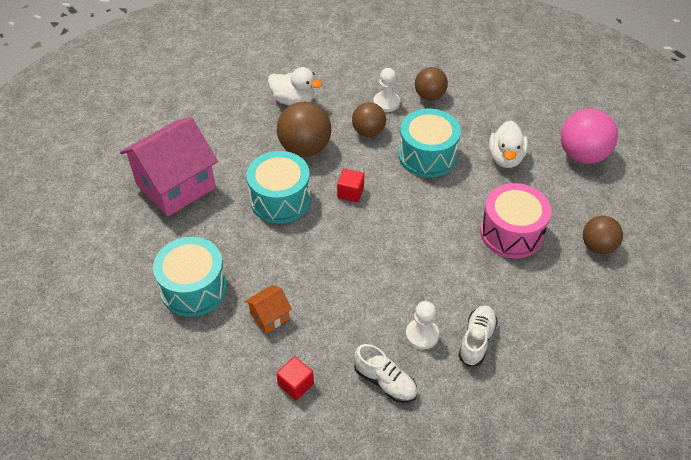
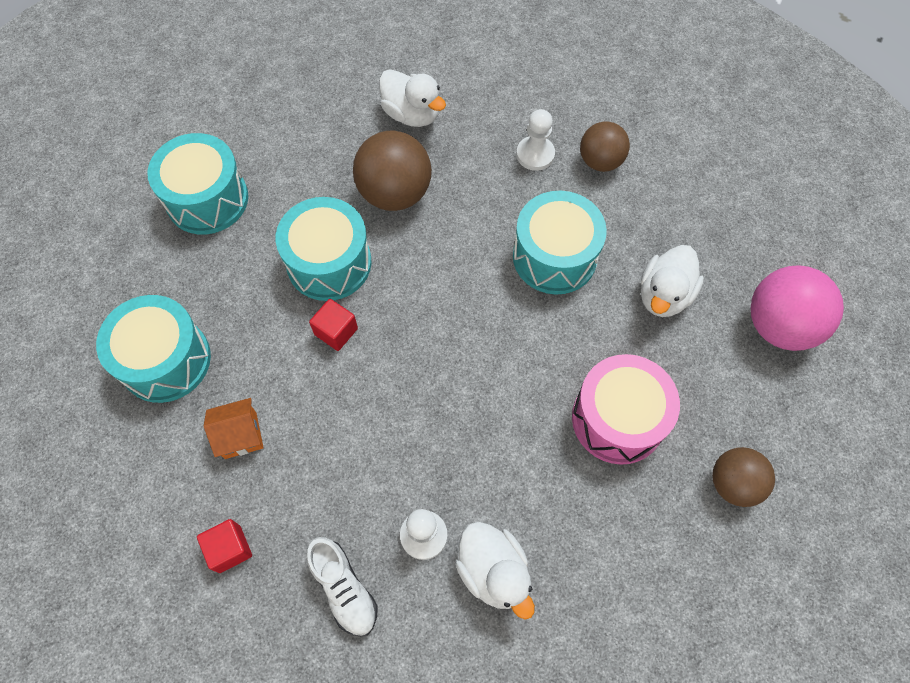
camera: 20 degrees right, 15 degrees up
(175, 185) = (207, 199): pink house -> turquoise drum
(350, 192) = (425, 282): red cube -> red cube (336, 331)
(368, 132) = (490, 193): brown ball -> none
(476, 340) = (493, 571): white shoe -> white duck

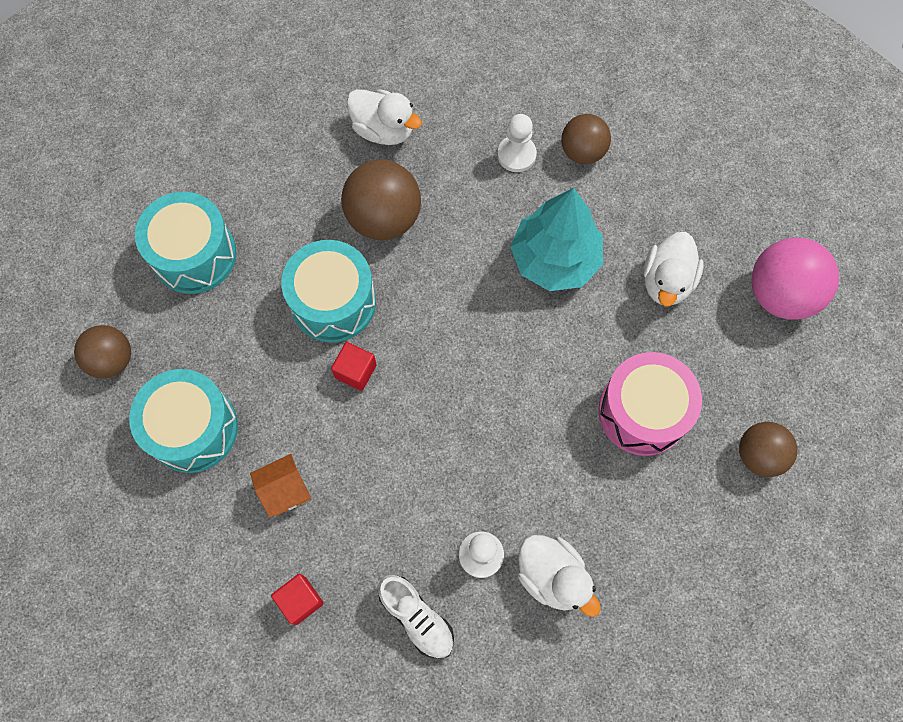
camera: 10 degrees left, 5 degrees up
(105, 283) = (112, 360): none -> brown ball
(554, 256) = (554, 259): turquoise drum -> turquoise tree

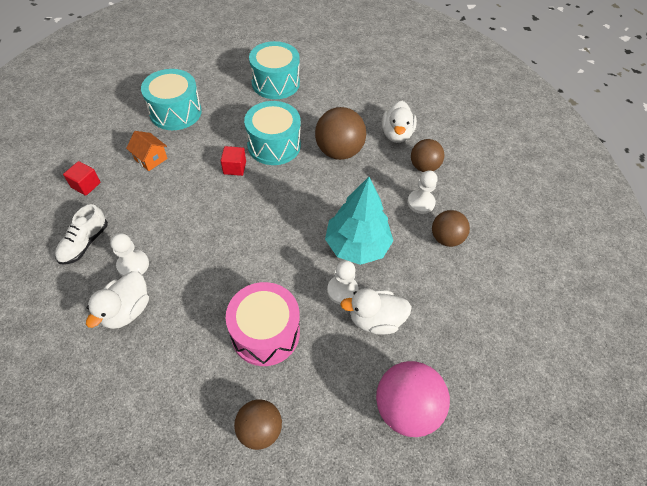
camera: 65 degrees right, 15 degrees down
(112, 360) = (203, 72): brown ball -> brown ball (424, 166)
(614, 302) = (342, 290): none -> white pawn

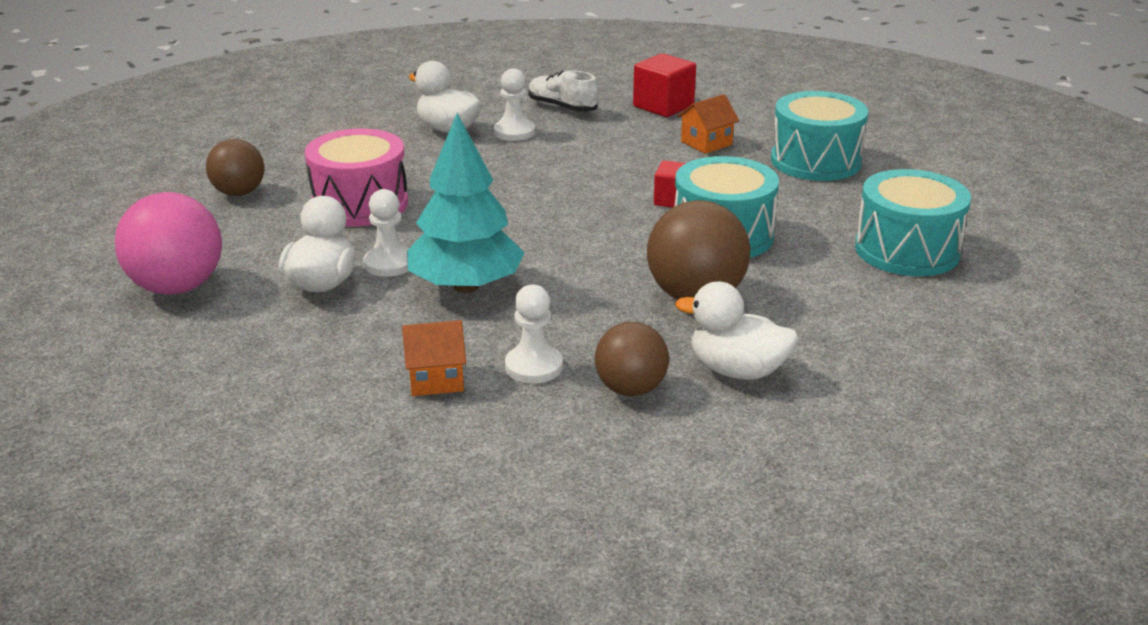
camera: 105 degrees right, 25 degrees down
(86, 185) = (663, 106): red cube -> red cube, size x1.51
(446, 238) = (436, 379): brown ball -> orange house

